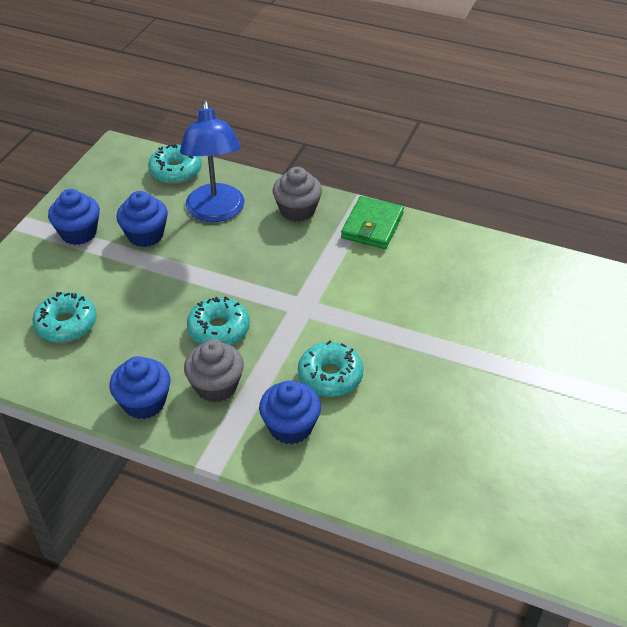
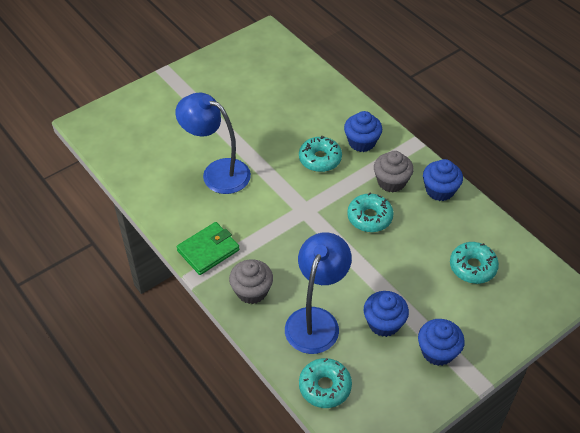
camera: 150 degrees left, 5 degrees up
(440, 304) = (217, 172): none -> blue lamp

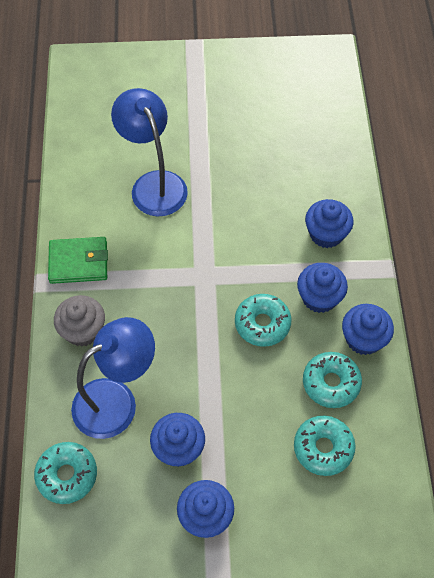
camera: 35 degrees right, 10 degrees up
(320, 159) = (266, 228): turquoise donut -> turquoise donut (331, 383)
(391, 182) = (319, 297): grey cupcake -> blue cupcake

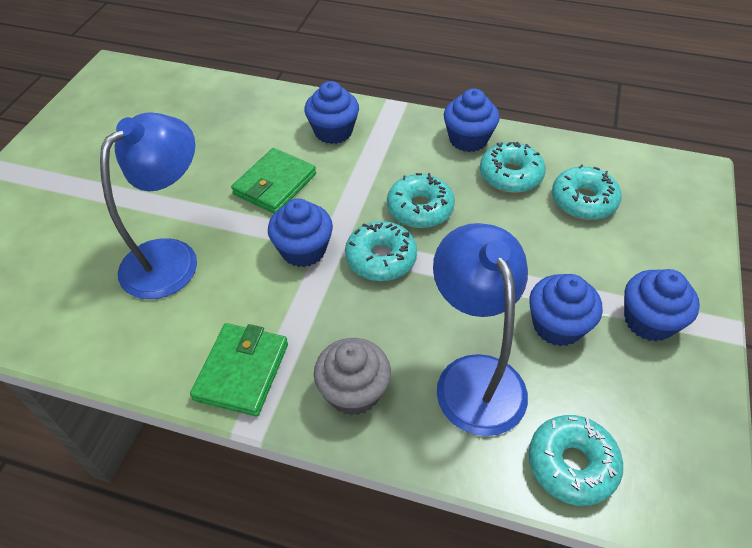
camera: 70 degrees left, 10 degrees down
(154, 184) = (172, 257): blue lamp -> blue lamp turned 135 degrees clockwise
(200, 312) = (381, 258): none -> turquoise donut
(248, 216) = (275, 184): none -> green wallet
(319, 297) = (407, 157): blue cupcake -> blue cupcake (303, 250)

